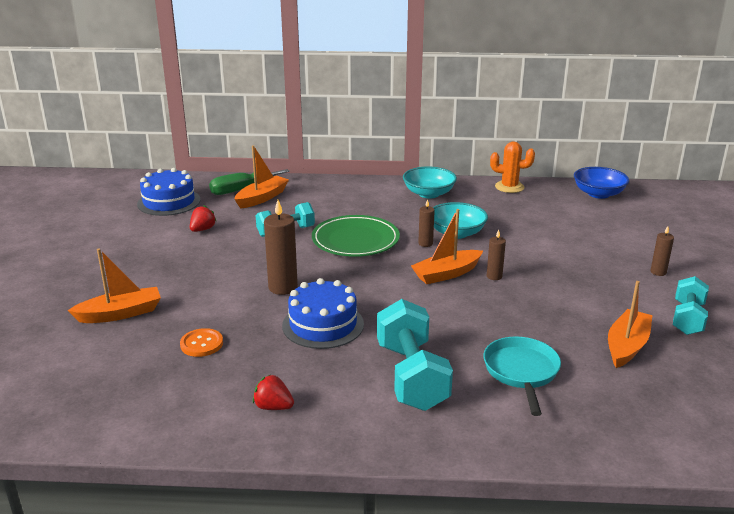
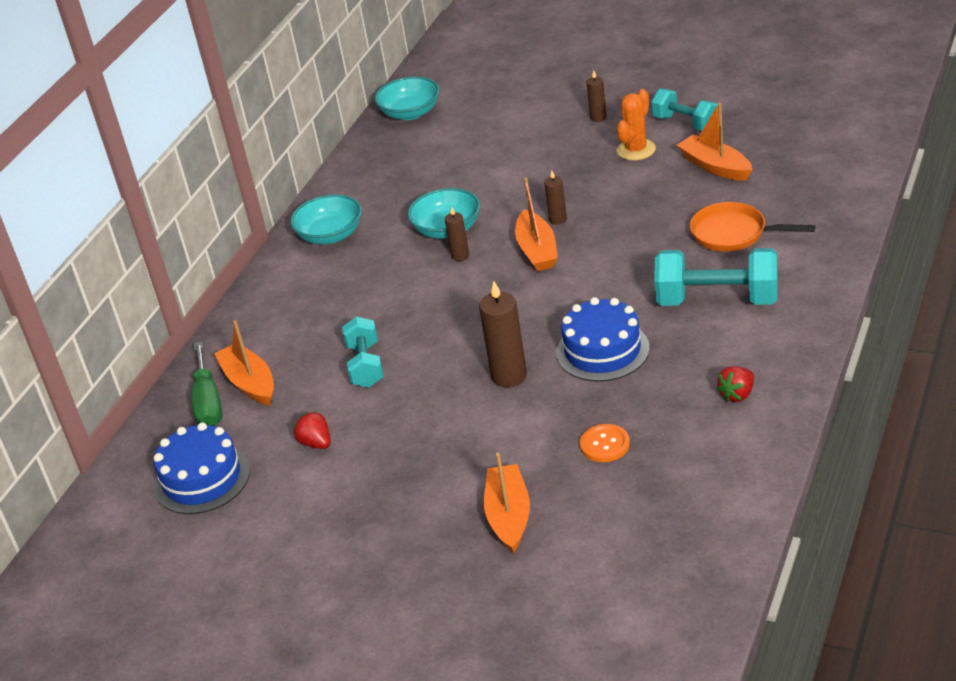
camera: 65 degrees left, 10 degrees up
(355, 240) = (423, 309): green plate -> none
(509, 187) = (352, 171): orange cactus -> orange cactus (636, 150)
(521, 372) = (733, 233): turquoise pan -> orange pan
(598, 194) = (410, 113): blue bowl -> turquoise bowl

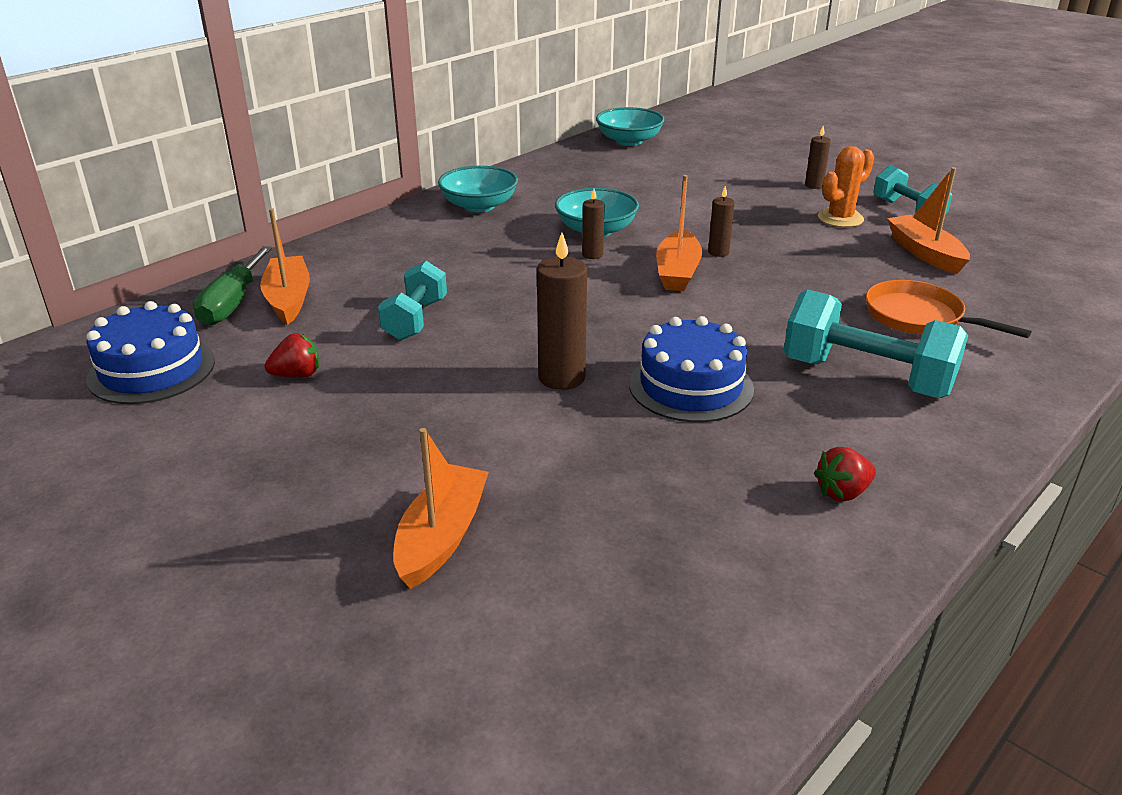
camera: 15 degrees right, 5 degrees down
(316, 443) = (297, 375): red strawberry -> red strawberry turned 90 degrees clockwise
(605, 444) = (626, 493): orange button -> none

